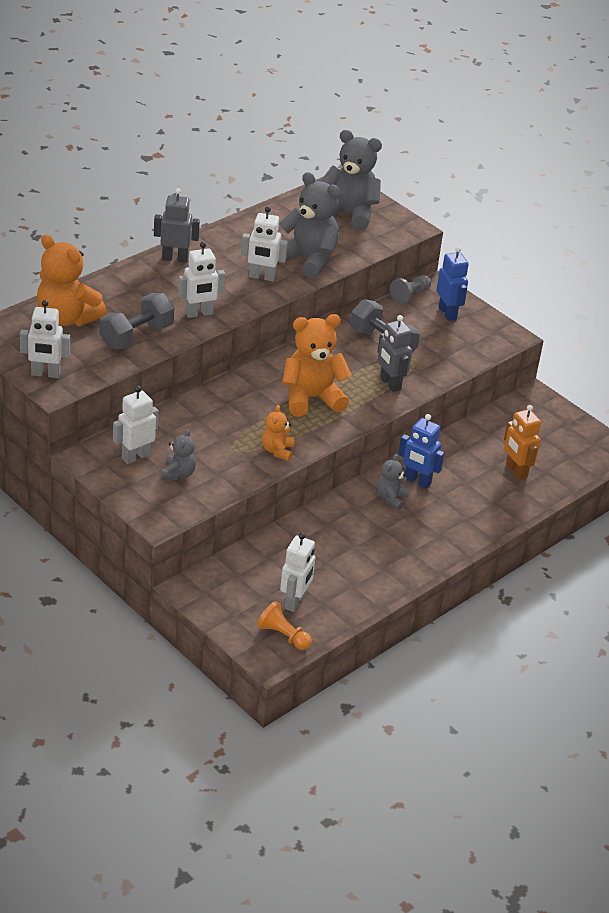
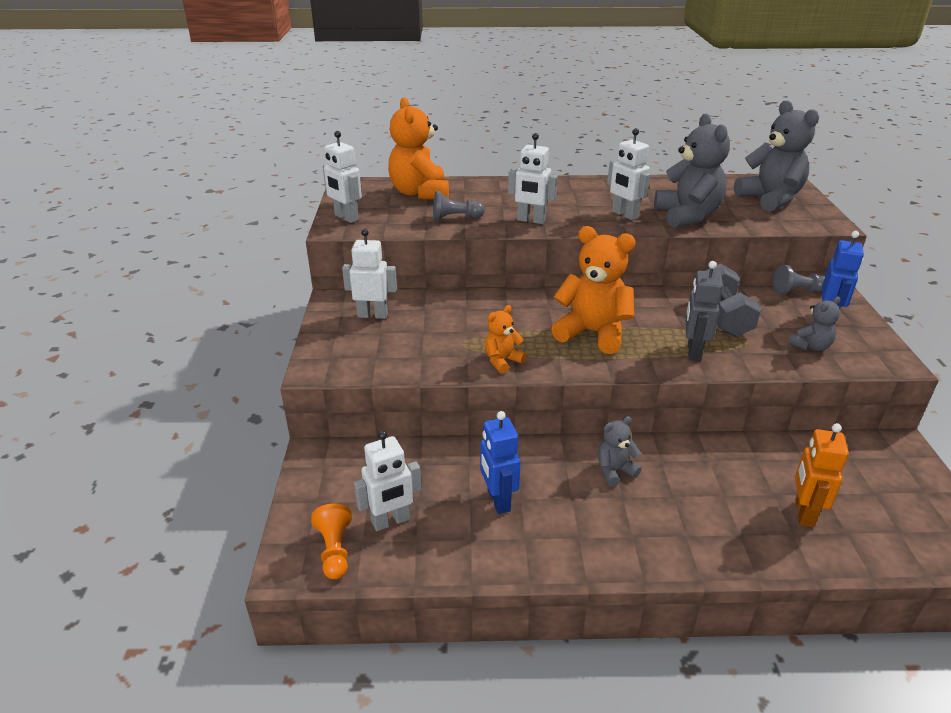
camera: 45 degrees right, 5 degrees down
(136, 336) = (455, 218): grey dumbbell -> grey pawn
(175, 258) = (562, 185): grey robot -> none
(178, 474) = (387, 341): grey teddy bear -> grey teddy bear (810, 346)
(417, 481) = (663, 467): blue robot -> blue robot (498, 500)

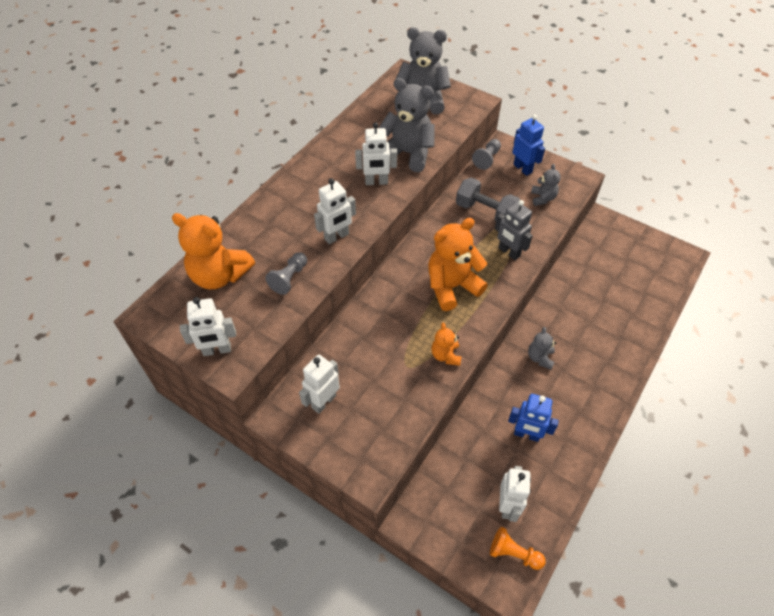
camera: 55 degrees left, 20 degrees up
(803, 513) = (623, 299): orange robot -> none

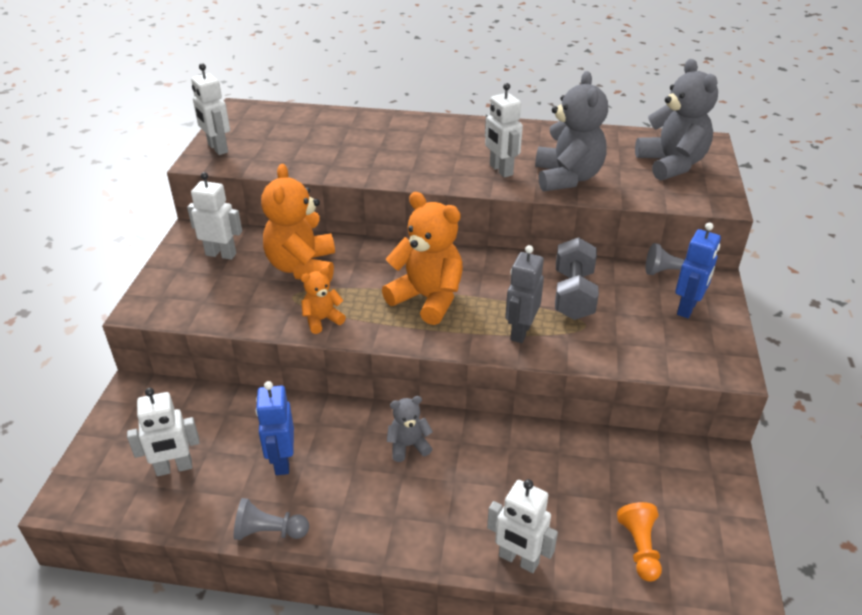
camera: 65 degrees right, 15 degrees down
(219, 275) = (304, 125): orange teddy bear -> orange teddy bear (302, 267)
(289, 278) = (324, 158): grey pawn -> grey pawn (269, 532)
(337, 237) = (399, 168): white robot -> white robot (518, 560)
(513, 553) = (112, 489): orange pawn -> orange pawn (639, 548)
(543, 198) = (648, 340): grey teddy bear -> none

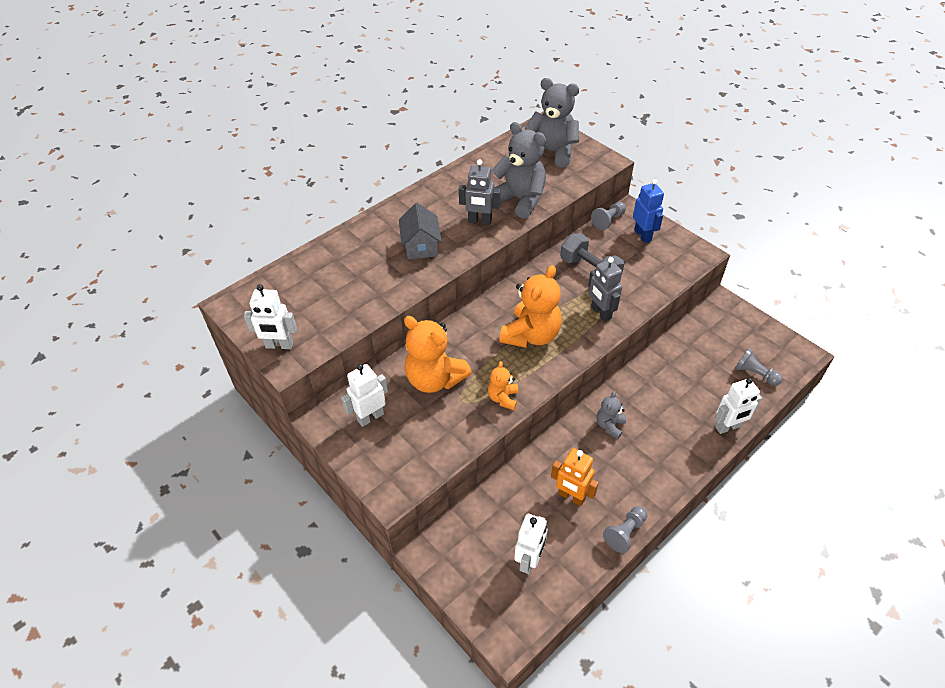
camera: 50 degrees left, 10 degrees up
(282, 461) = (571, 496): blue robot -> orange robot
(421, 156) = (421, 246): none -> grey house
(427, 298) = (531, 335): orange teddy bear -> orange teddy bear turned 135 degrees clockwise
(500, 170) = (479, 221): white robot -> grey robot
(639, 548) = (754, 374): orange pawn -> grey pawn

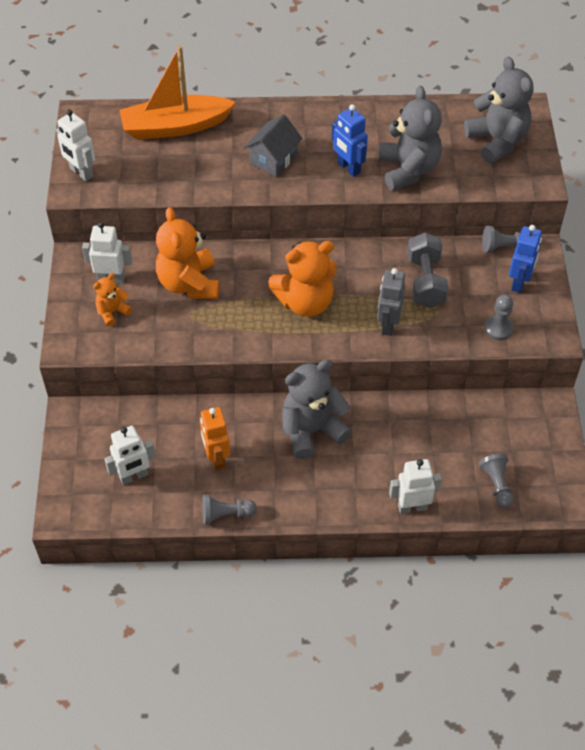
camera: 40 degrees right, 5 degrees up
(320, 267) = (175, 127): none -> orange boat
(479, 221) = (348, 168): grey robot -> blue robot
(503, 398) = (223, 336): orange teddy bear -> orange teddy bear (112, 312)
(610, 425) = (312, 430): grey teddy bear -> grey teddy bear, size x1.96
(666, 270) = (498, 328): none -> grey pawn
(728, 427) = (412, 507): white robot -> white robot turned 150 degrees clockwise

